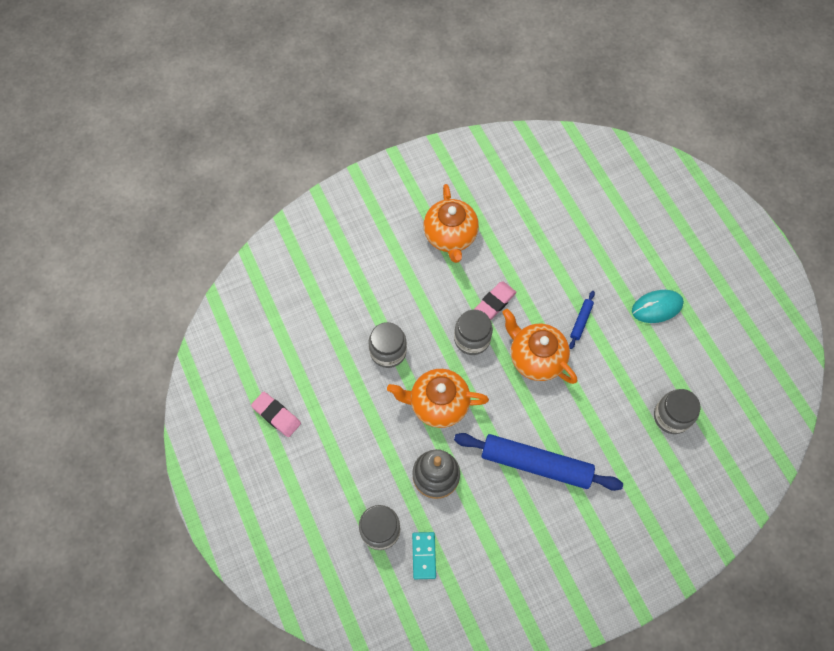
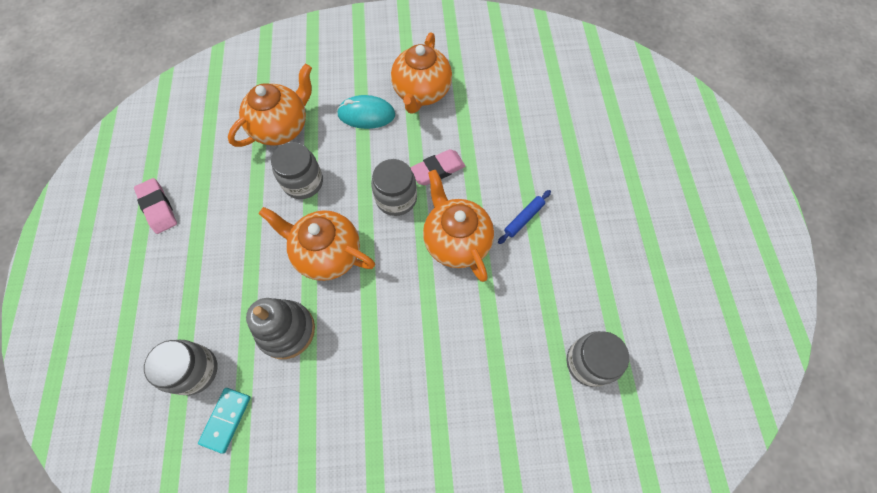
camera: 20 degrees right, 0 degrees up
(344, 309) = (282, 127): none -> orange teapot
(536, 464) = (404, 360): blue rolling pin -> none
(657, 307) = (617, 232): turquoise mouse -> turquoise mouse (366, 114)

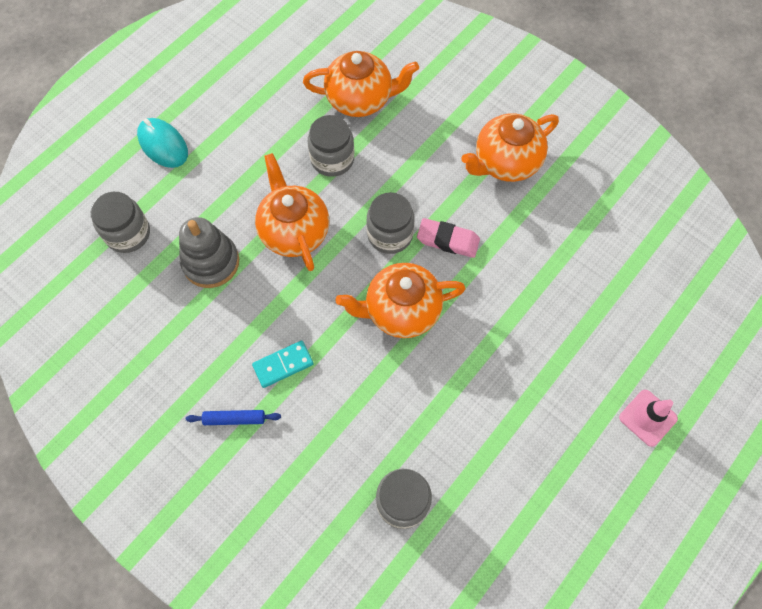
camera: 45 degrees right, 0 degrees up
(158, 208) = (213, 91): pink eraser -> none
(226, 420) = (115, 287): turquoise domino -> turquoise domino (283, 365)
(366, 114) = (438, 144): turquoise mouse -> turquoise mouse (163, 145)
(456, 241) = (401, 311): orange teapot -> orange teapot turned 120 degrees counterclockwise
(523, 219) = (476, 344): blue rolling pin -> blue rolling pin (234, 419)
(660, 172) = (648, 418): none -> pink traffic cone

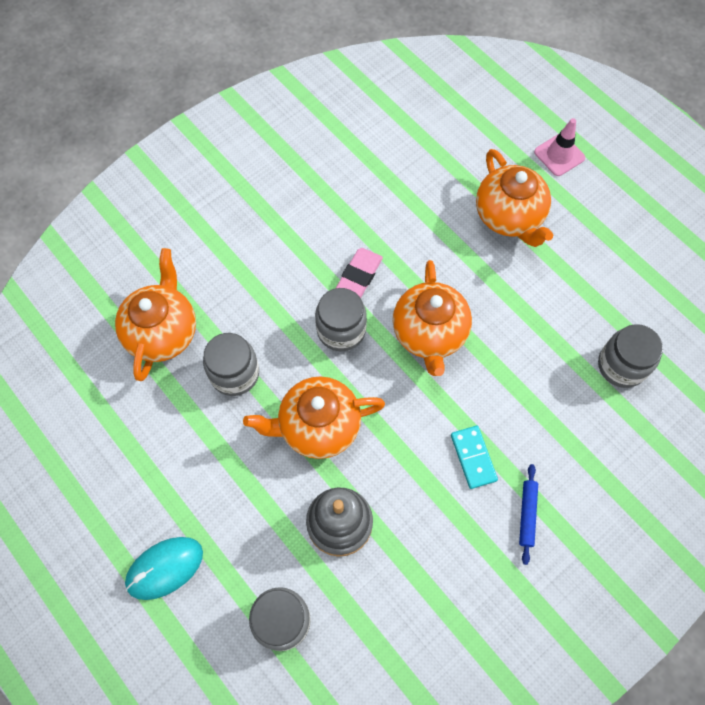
camera: 80 degrees left, 0 degrees up
(505, 163) = (280, 208): orange teapot -> orange teapot (509, 217)

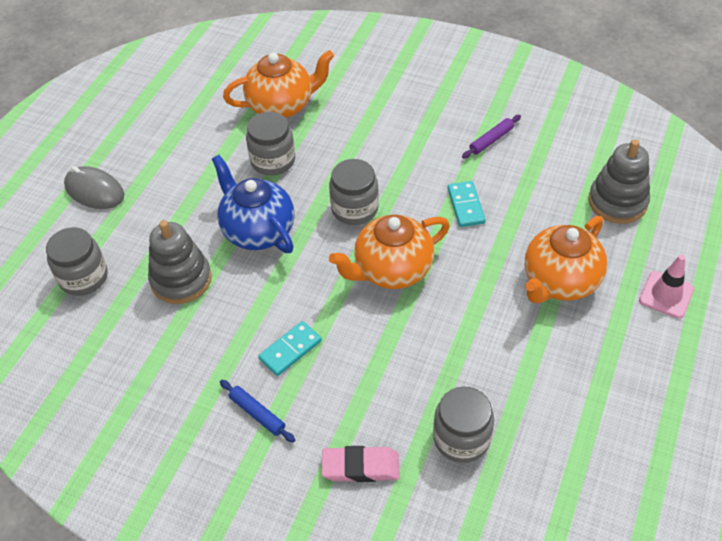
camera: 65 degrees right, 15 degrees down
(165, 568) = (94, 191): turquoise mouse -> grey mouse
(318, 426) = (257, 230): orange teapot -> blue teapot
(327, 181) = (491, 140): none -> purple rolling pin
(358, 277) = (413, 199): pink eraser -> pink eraser (360, 467)
(391, 240) = (466, 206): none -> turquoise domino
(452, 132) = (617, 202): none -> grey stacking toy
(527, 514) = (257, 414): blue rolling pin -> blue rolling pin turned 60 degrees clockwise

